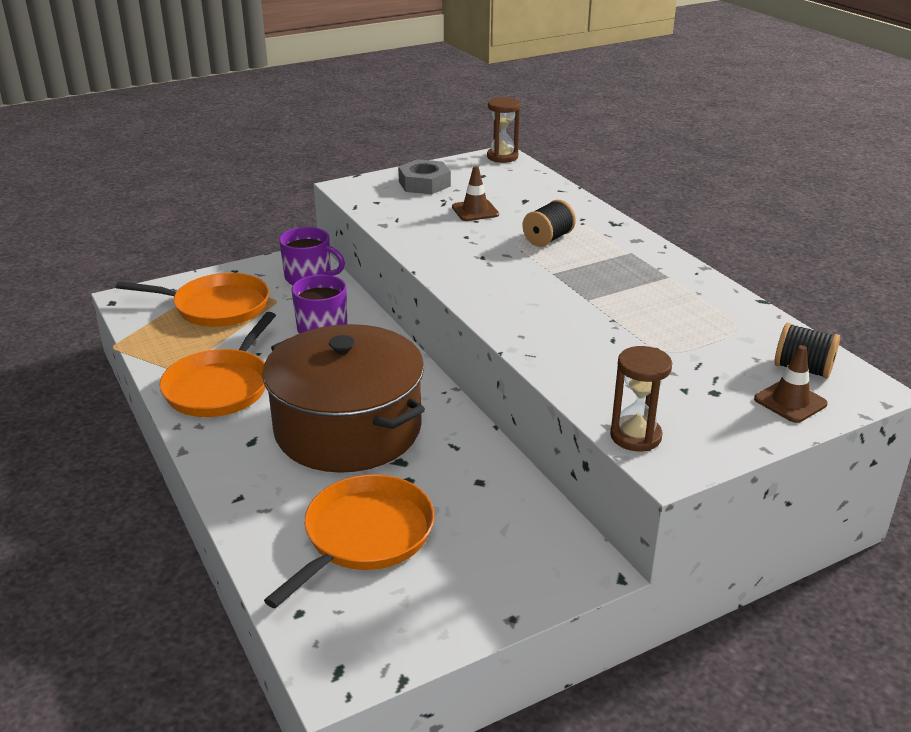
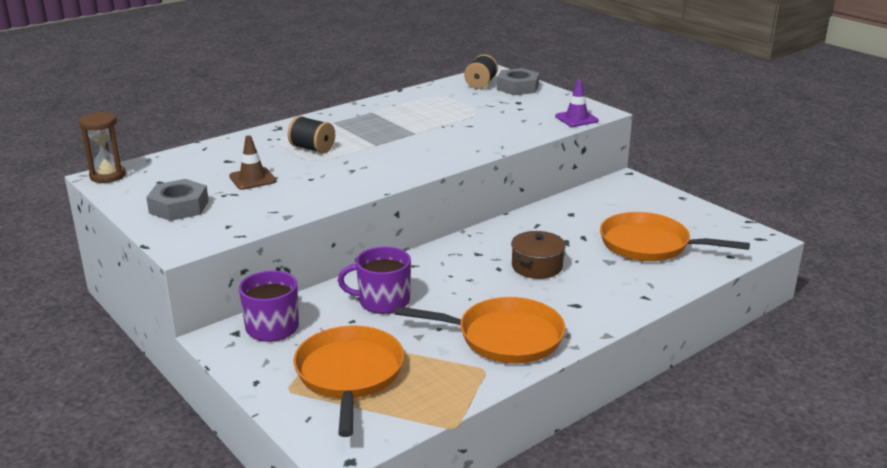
camera: 100 degrees left, 5 degrees down
(348, 429) = (537, 266): brown pot -> brown pot, size x0.43
(635, 436) = (576, 119): brown hourglass -> purple traffic cone
(790, 401) = (517, 87): brown traffic cone -> grey nut

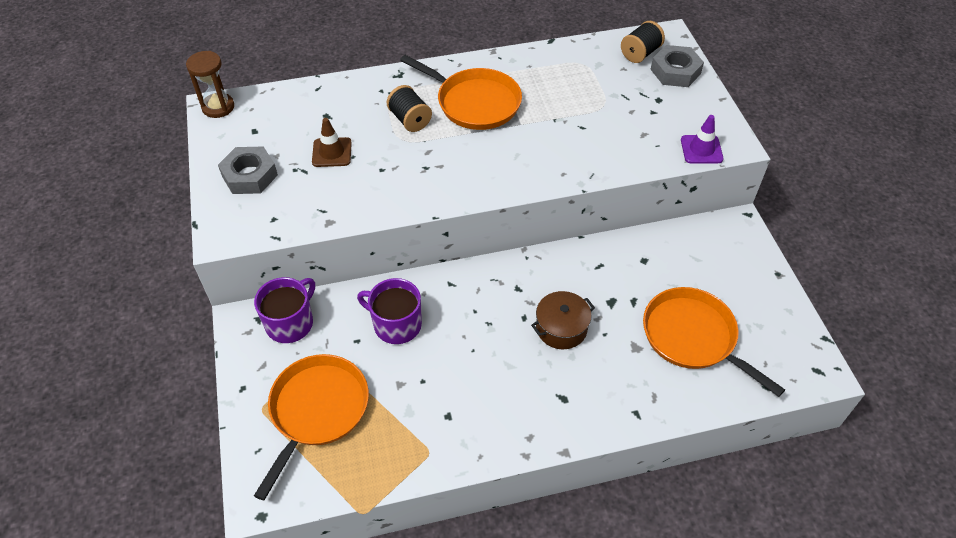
camera: 25 degrees right, 25 degrees up
(504, 337) = (471, 416): orange pan -> orange pan (475, 103)

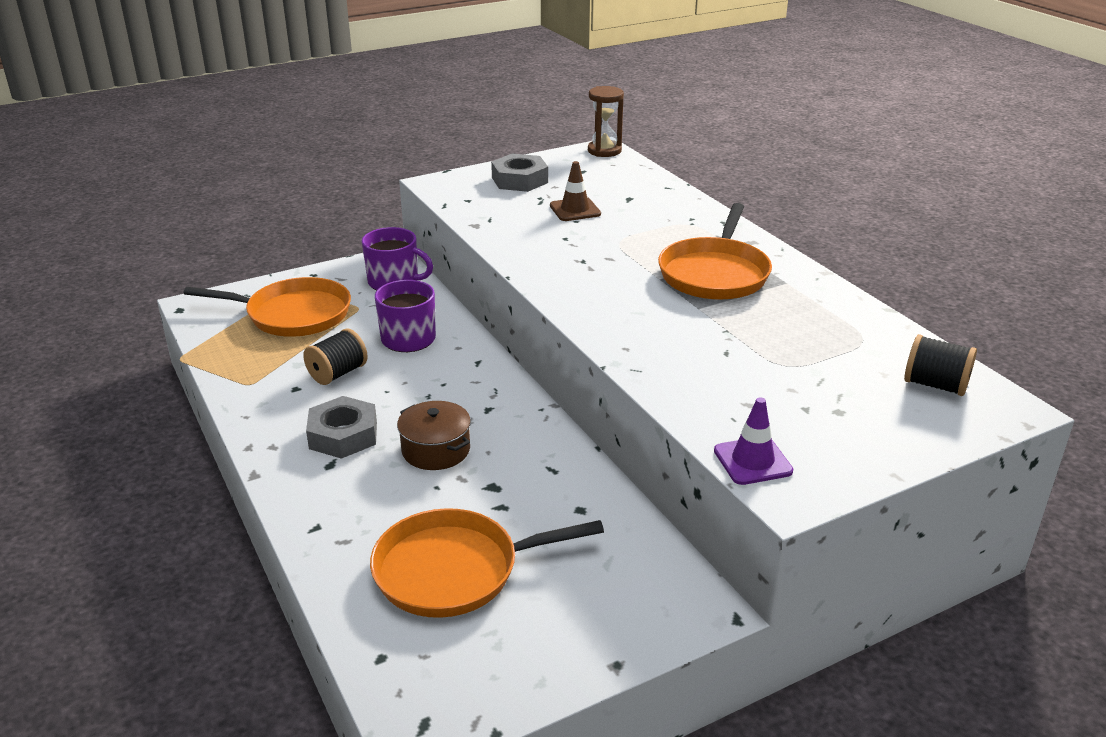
camera: 75 degrees right, 20 degrees down
(410, 120) = (654, 241): black spool -> black spool (337, 373)
(675, 71) = (922, 422): grey nut -> grey nut (343, 435)
(692, 337) = (454, 570): orange pan -> orange pan turned 135 degrees counterclockwise

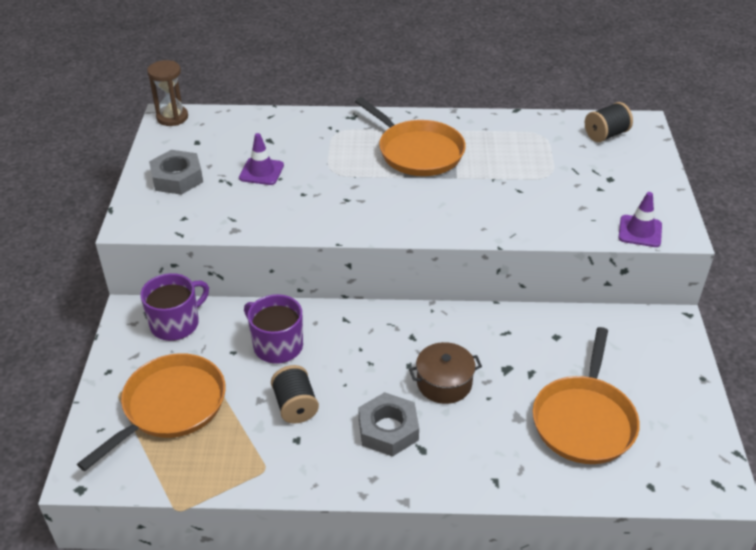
camera: 60 degrees left, 10 degrees up
(575, 210) = (261, 172): brown traffic cone -> purple traffic cone

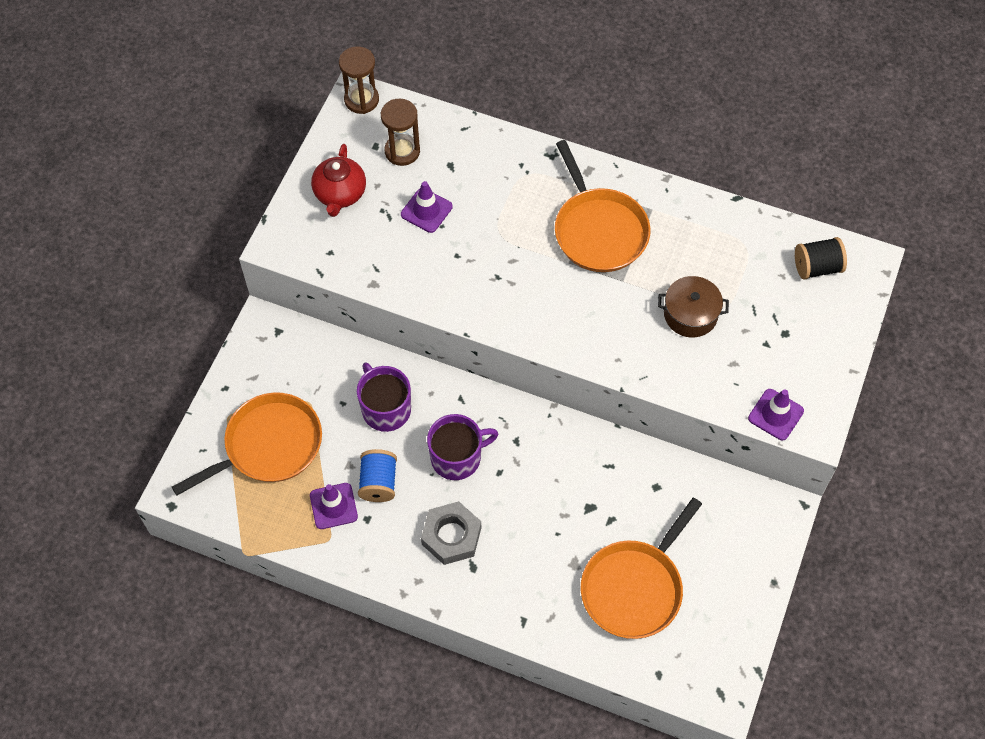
camera: 20 degrees right, 20 degrees up
(176, 323) = (301, 351): purple mug -> purple mug (457, 457)
(177, 178) = (340, 194): grey nut -> red teapot
(222, 140) = (402, 151): none -> brown hourglass
(257, 439) = (333, 506): none -> purple traffic cone
(295, 406) = (378, 483): black spool -> blue spool
(444, 383) = (523, 503): brown pot -> brown pot (690, 314)

